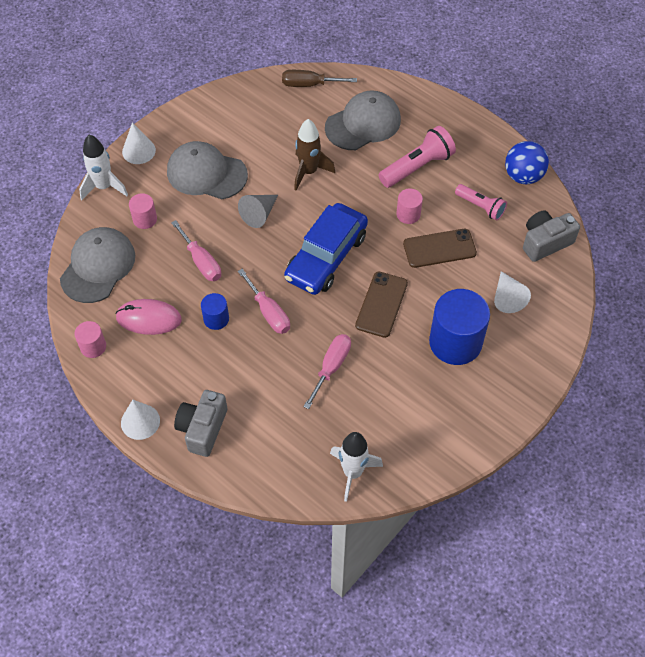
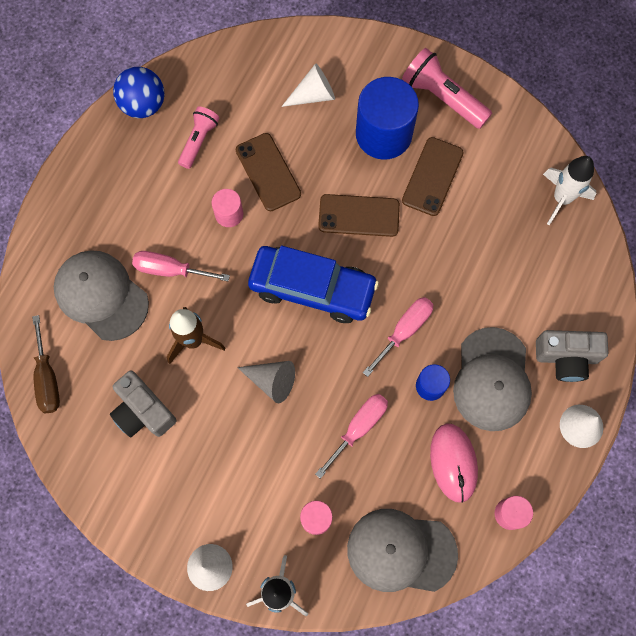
camera: 105 degrees left, 15 degrees up
(206, 173) = (225, 465): grey cap -> grey cap (492, 379)
(331, 367) = (451, 247): pink screwdriver -> pink screwdriver (170, 270)
(403, 370) = (432, 177): none -> brown phone
(417, 167) = (156, 219): pink flashlight -> pink flashlight (443, 97)
(545, 242) = (231, 69): grey camera -> grey camera (143, 411)

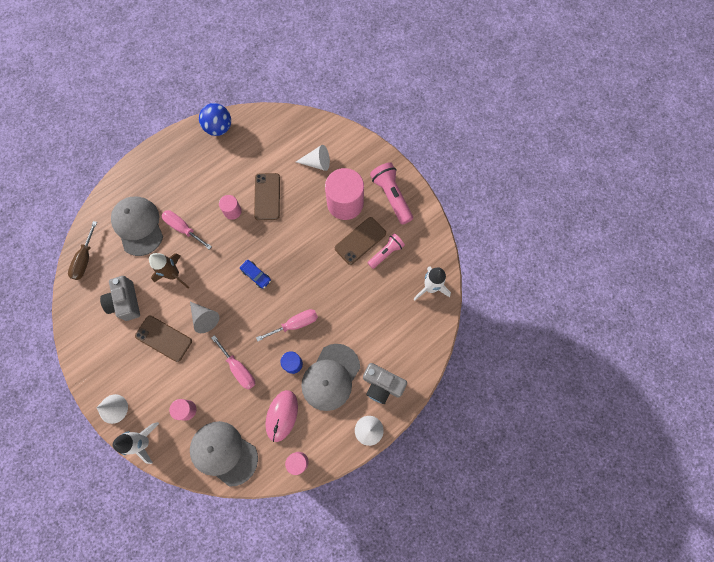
camera: 25 degrees right, 0 degrees up
(199, 141) = (238, 161): pink flashlight -> pink flashlight (386, 253)
(312, 288) = (256, 275): blue car -> blue car, size x0.43
(359, 216) = (305, 245): brown phone -> brown phone (163, 338)
(359, 428) = (238, 369): pink screwdriver -> pink screwdriver turned 75 degrees clockwise
(383, 134) = (345, 203): blue cylinder -> pink cylinder

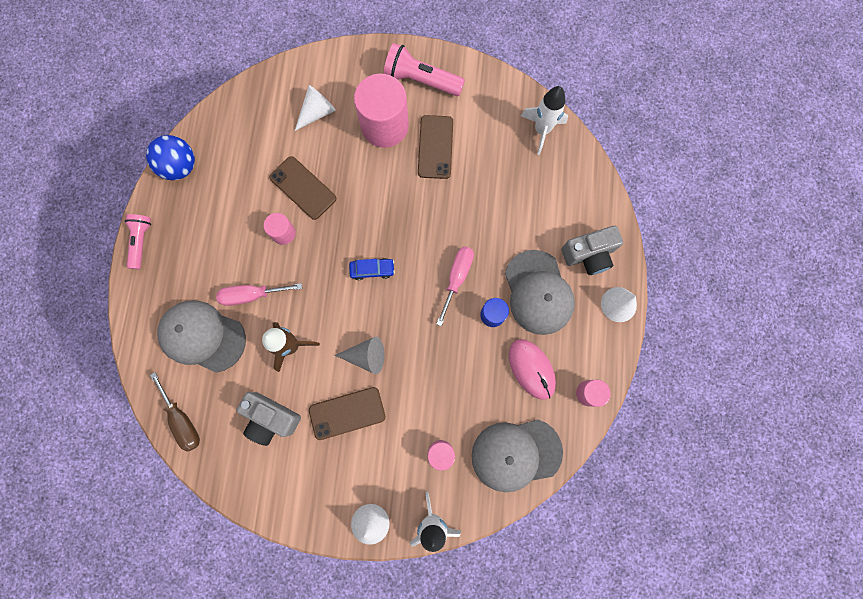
camera: 45 degrees left, 5 degrees up
(238, 369) = (448, 368): pink screwdriver -> none
(386, 253) = (470, 136): pink flashlight -> pink flashlight (141, 242)

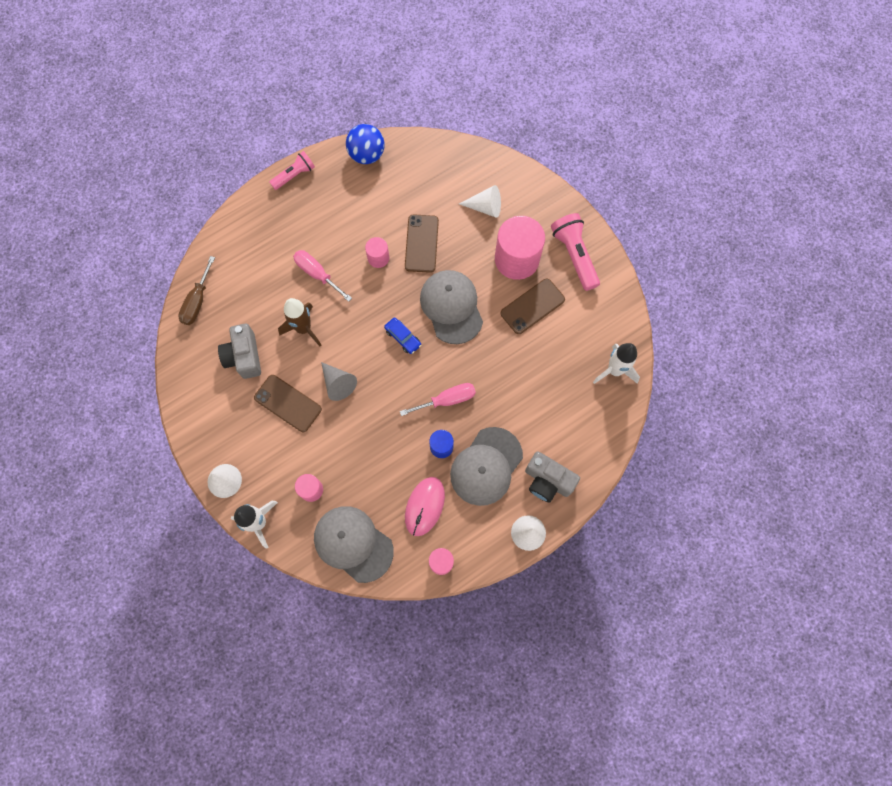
camera: 50 degrees right, 5 degrees down
(202, 336) = (263, 266): grey cap -> grey cap (451, 307)

